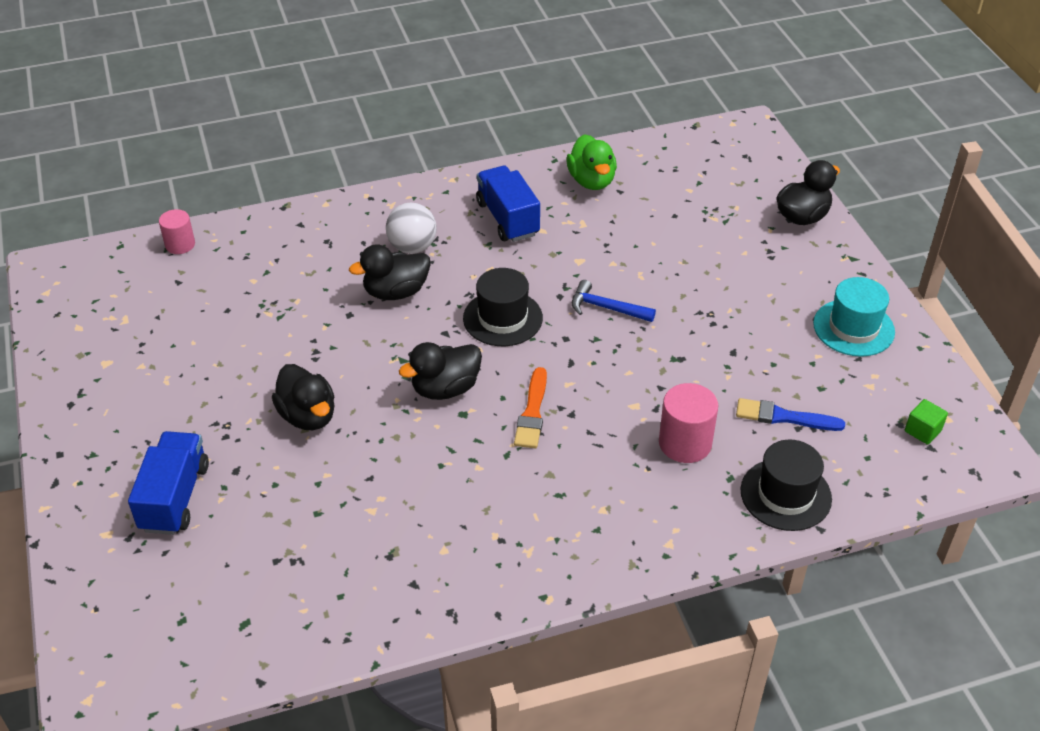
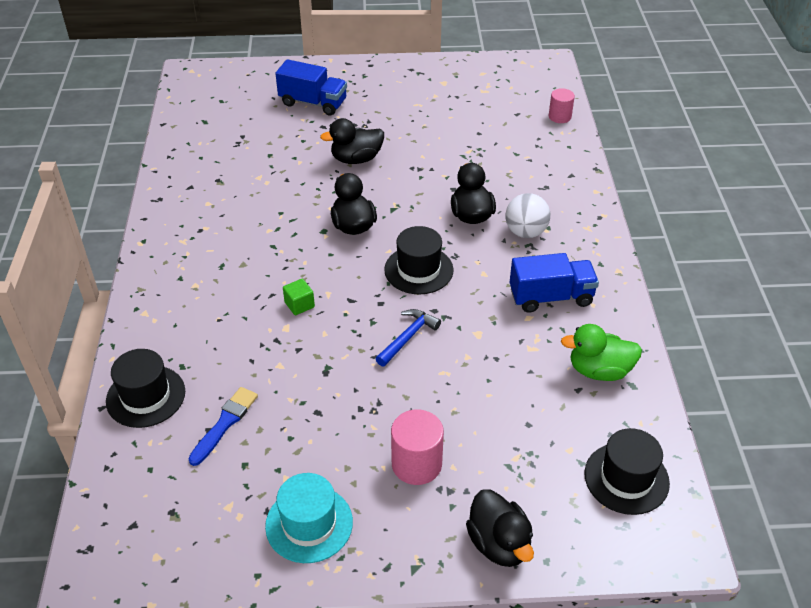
camera: 105 degrees right, 0 degrees up
(532, 412) = (307, 267): orange brush -> none
(685, 443) = (231, 348): pink cylinder -> pink cylinder (416, 464)
(701, 158) = (626, 478): none -> black hat
(922, 431) = (154, 527): green cube -> green cube (299, 305)

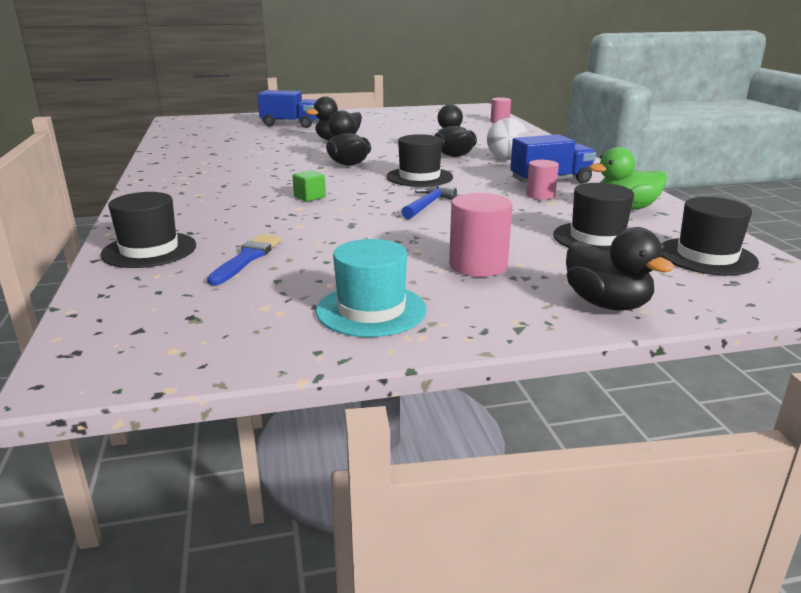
camera: 10 degrees left, 20 degrees down
(527, 329) = (540, 195): none -> pink cylinder
(542, 430) = (597, 238): none -> black hat

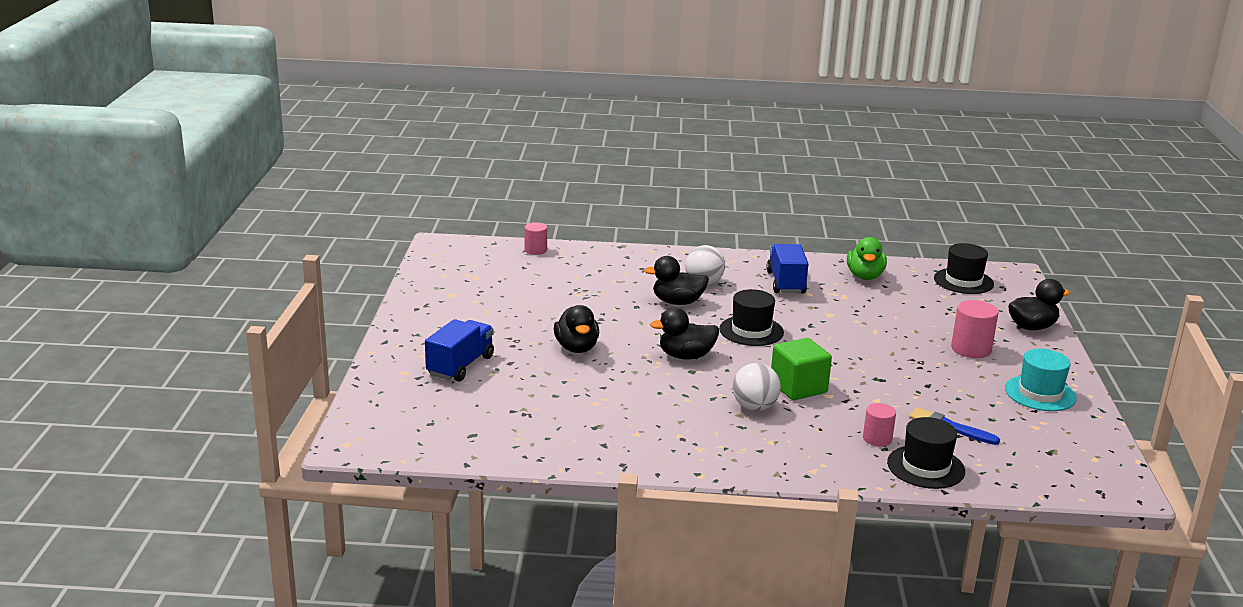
camera: 75 degrees left, 0 degrees up
(261, 186) = (754, 407): none -> white ball
(309, 197) = (798, 387): green cube -> green cube, size x1.92
(427, 205) = (836, 342): blue hammer -> none
(540, 195) = (823, 296): pink cylinder -> pink cylinder (877, 439)
(597, 238) = (926, 302): black hat -> none

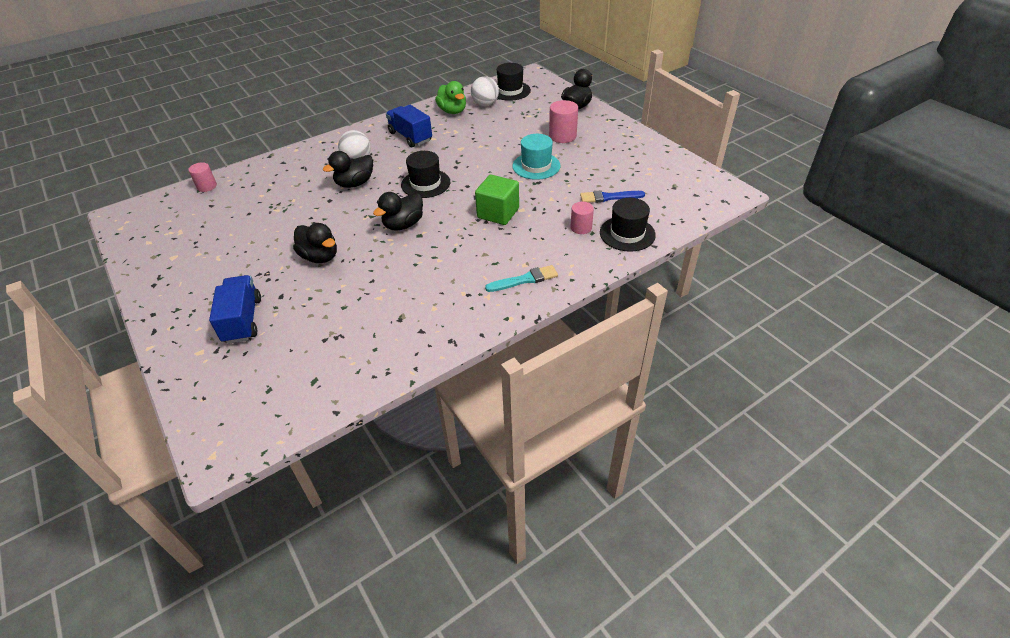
camera: 35 degrees left, 20 degrees up
(754, 407) = (487, 243): white ball -> white ball (485, 104)
(755, 453) = (524, 280): none -> turquoise brush
(1040, 393) = (627, 149): turquoise hat -> turquoise hat (536, 166)

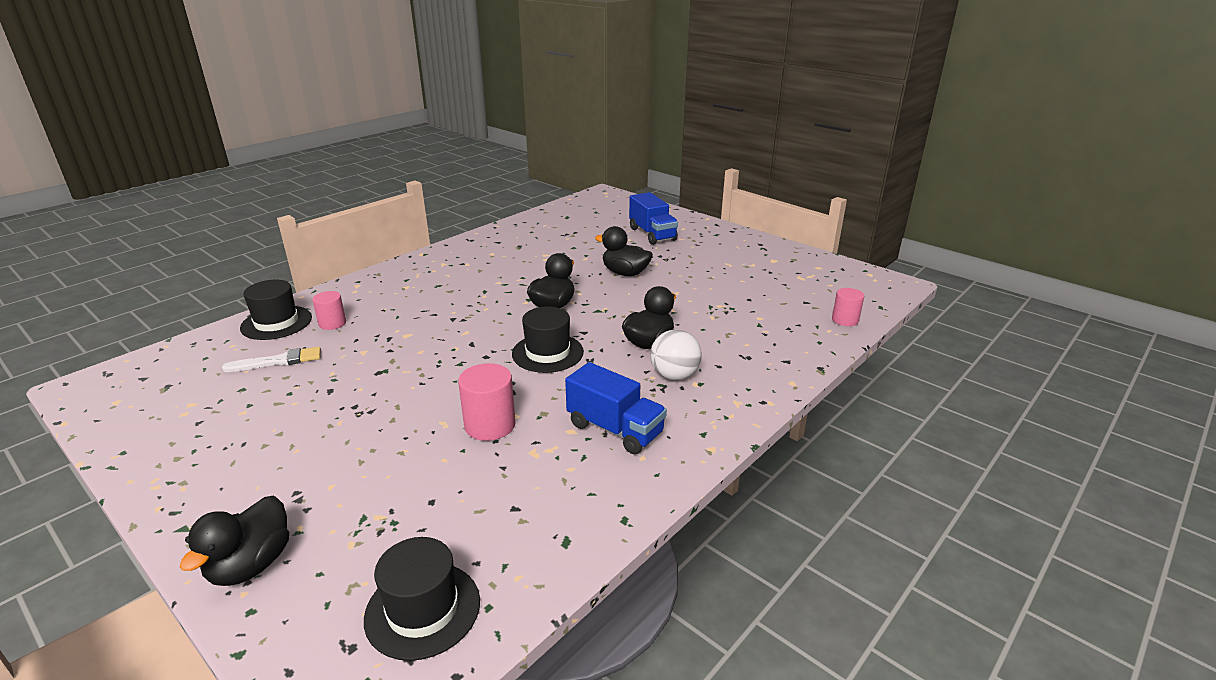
camera: 165 degrees right, 15 degrees down
(452, 111) = (558, 508): green duck -> none
(485, 104) = (485, 541): white ball -> none
(498, 213) = (437, 328): green cube -> none
(524, 280) = (406, 276): turquoise brush -> none
(536, 166) = (378, 397): turquoise hat -> none
(562, 136) = (315, 465): pink cylinder -> pink cylinder (490, 425)
(609, 197) = (278, 361): blue brush -> white brush

